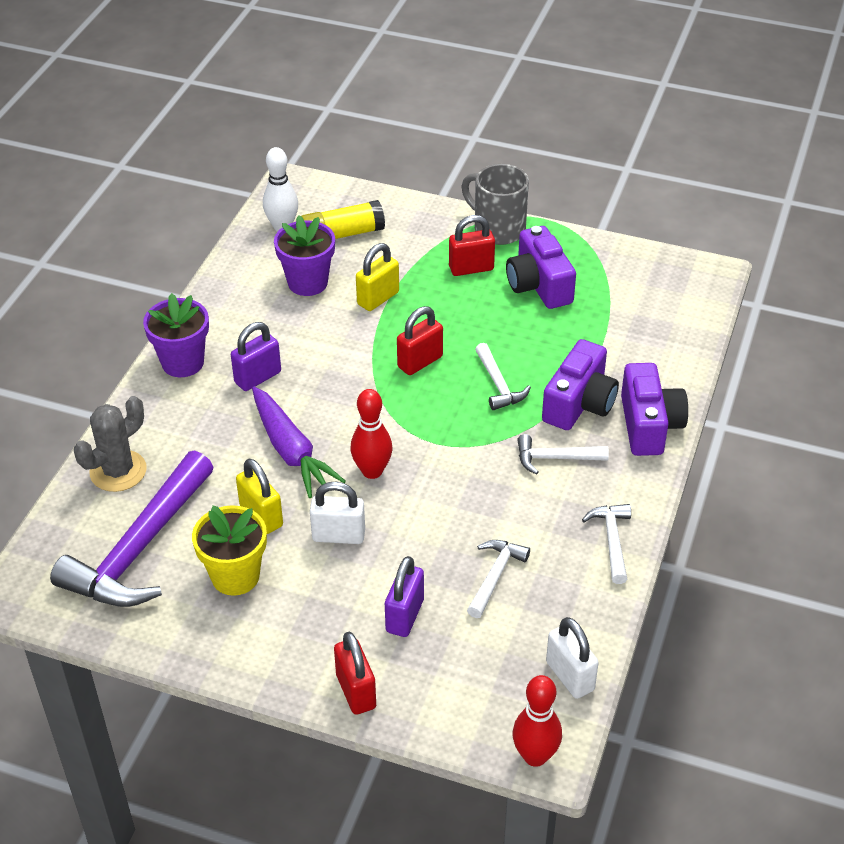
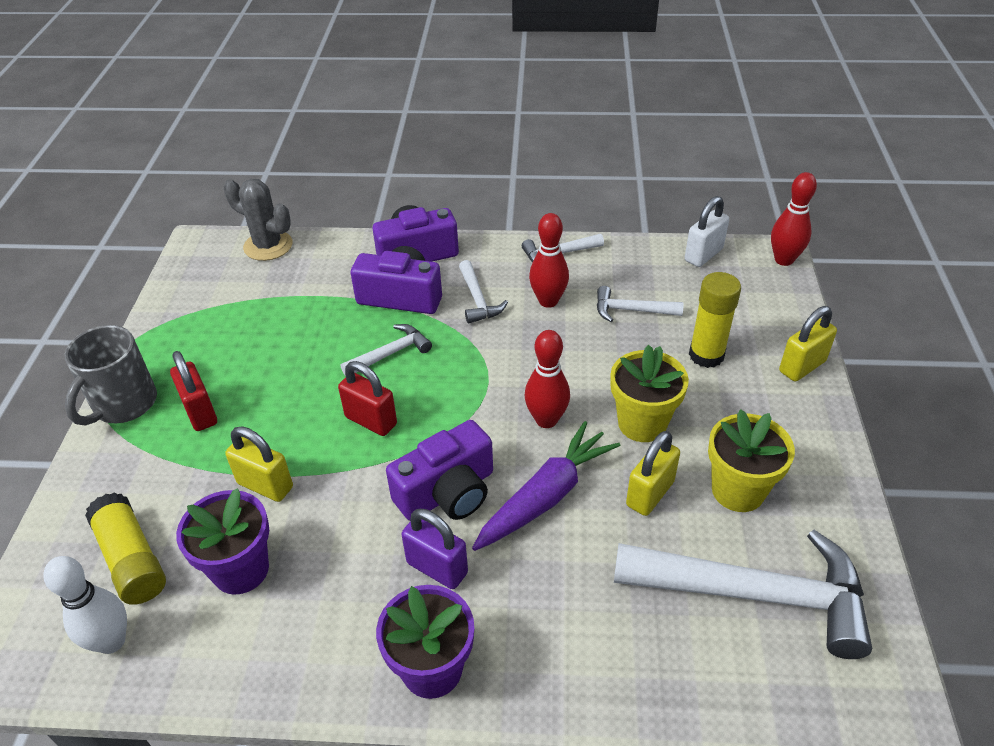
camera: 105 degrees left, 0 degrees up
(118, 471) = (654, 669): grey cactus -> grey cactus (268, 246)
(139, 548) = (754, 594): purple hammer -> white hammer
(338, 535) = (642, 423): white padlock -> yellow flower pot
(356, 691) = (802, 366): red padlock -> yellow padlock
(404, 616) = (706, 355): purple padlock -> yellow glue stick
(534, 512) = (548, 301): none -> red bowling pin
(539, 285) = (226, 353): purple camera -> purple camera (448, 492)

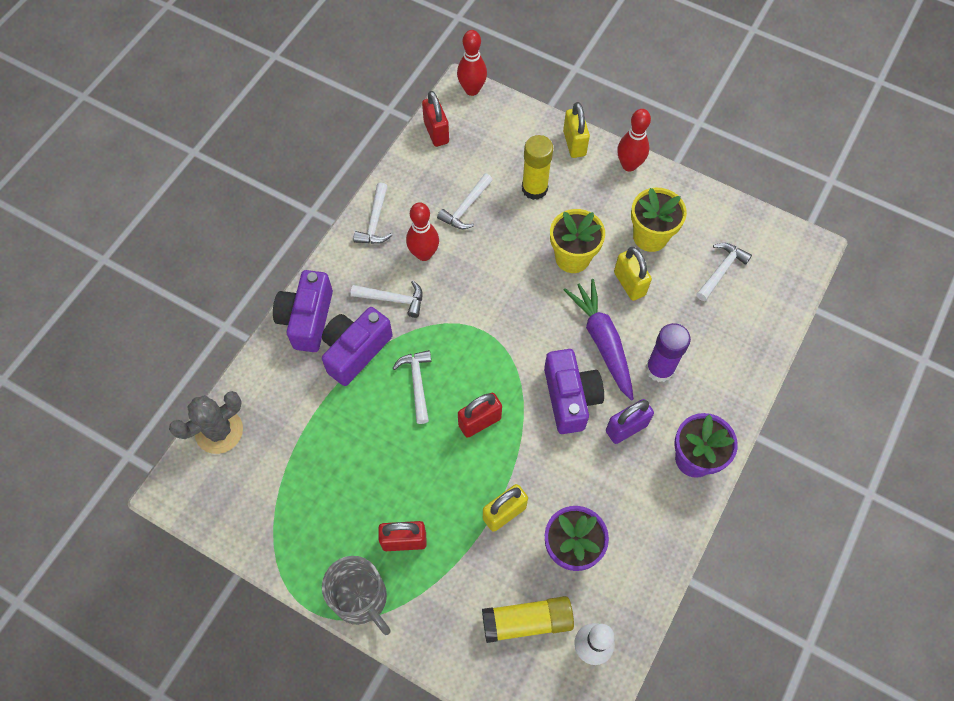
camera: 65 degrees left, 20 degrees up
(546, 420) = (539, 311): red bowling pin -> red bowling pin (629, 165)
(546, 574) = (659, 369): none -> purple glue stick
(703, 255) = (436, 132): white padlock -> red padlock
(754, 594) = (721, 271): white hammer -> white hammer, size x0.48

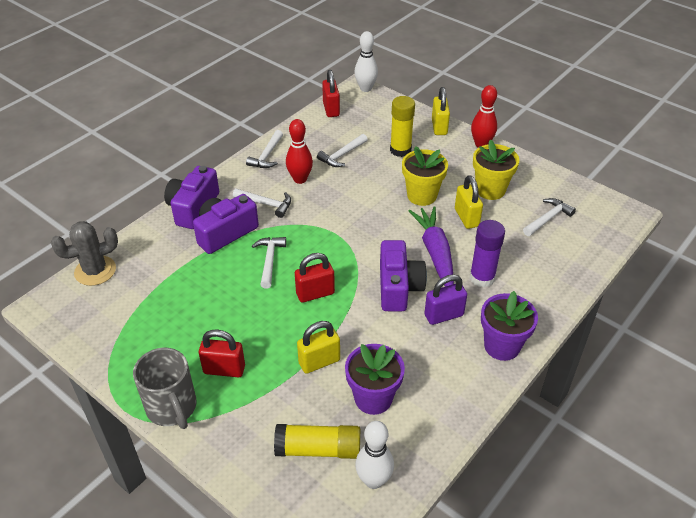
camera: 10 degrees right, 20 degrees down
(472, 90) = (365, 88): red bowling pin -> white bowling pin

